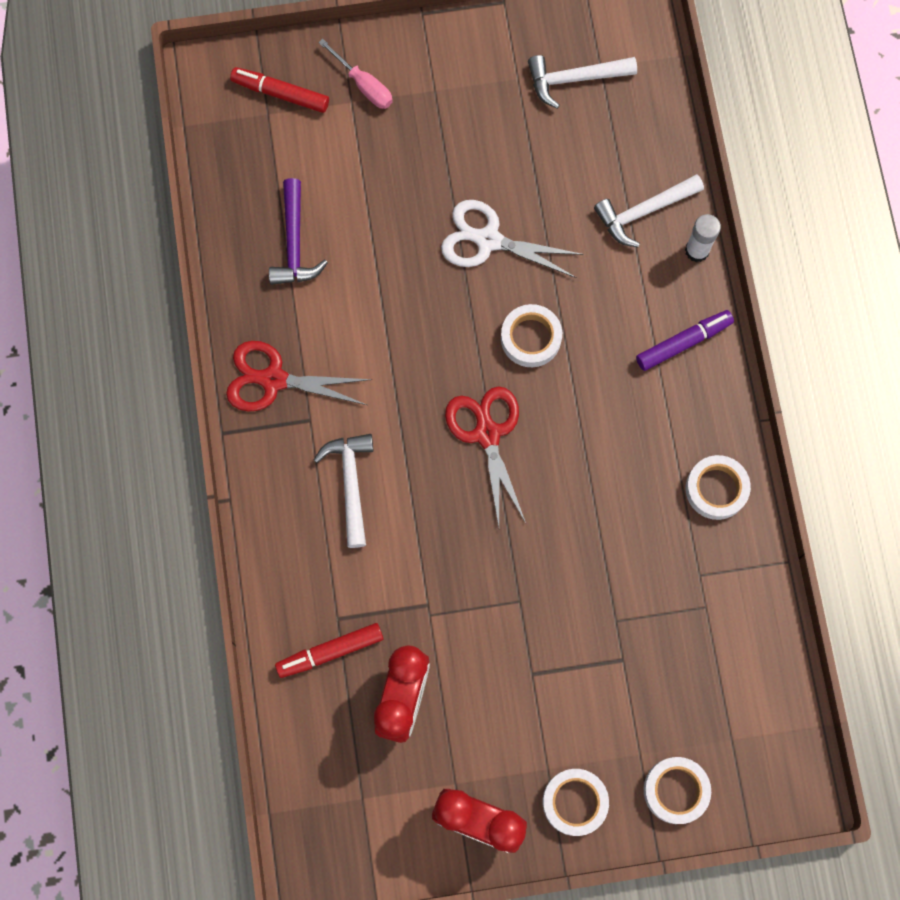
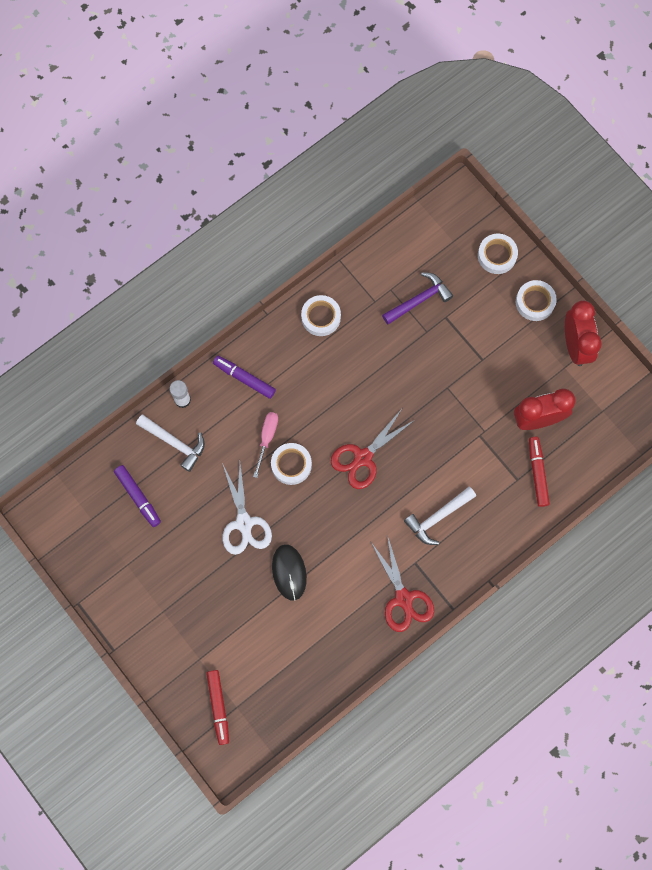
camera: 120 degrees left, 0 degrees up
(294, 243) = (312, 638): purple hammer -> purple hammer (419, 300)
(330, 651) = (537, 473): red marker -> red marker turned 135 degrees counterclockwise
(364, 85) = (183, 658): pink screwdriver -> pink screwdriver (267, 438)
(392, 260) = (289, 572): none -> black mouse
(574, 79) = (109, 530): white hammer -> none
(597, 133) = (138, 497): none -> purple marker

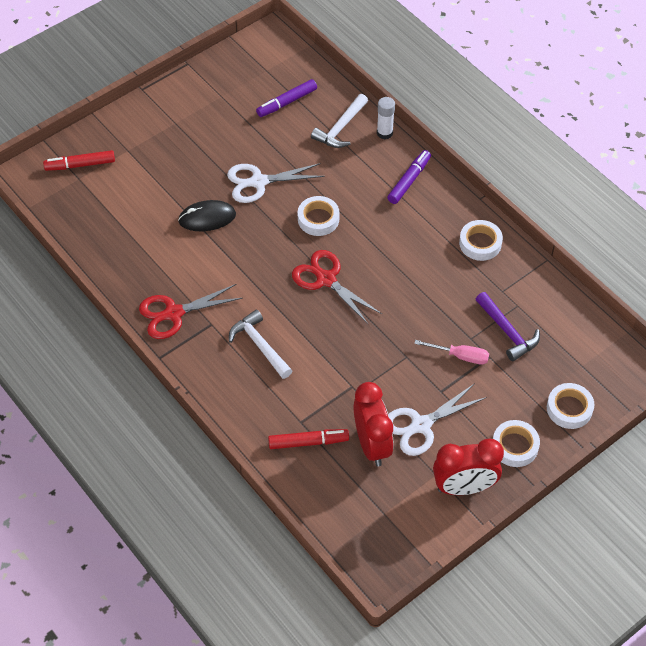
camera: 90 degrees right, 20 degrees down
(267, 438) = (346, 199): pink screwdriver -> pink screwdriver (460, 356)
(517, 377) = (421, 425): none -> white scissors

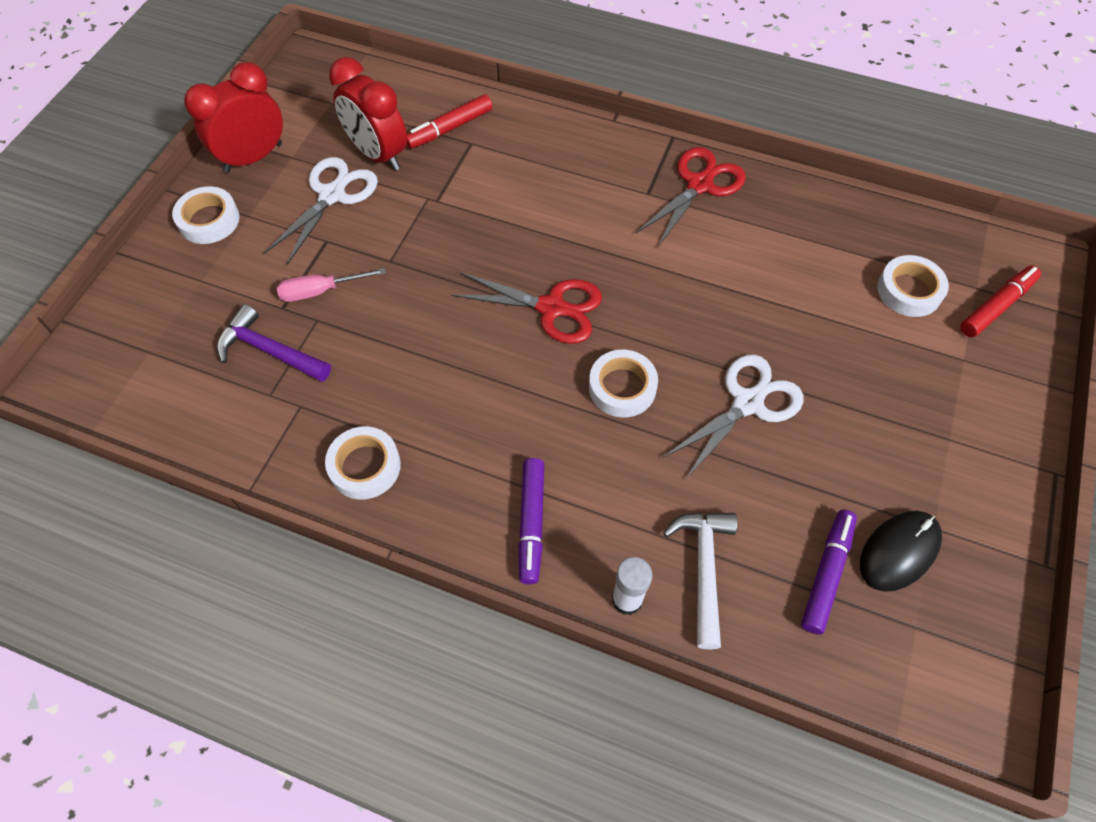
camera: 150 degrees right, 5 degrees up
(207, 218) = (768, 315): black mouse -> black mouse (899, 551)
(259, 345) = (574, 196): white hammer -> none
(569, 408) = (152, 290): white tape -> white tape (909, 291)

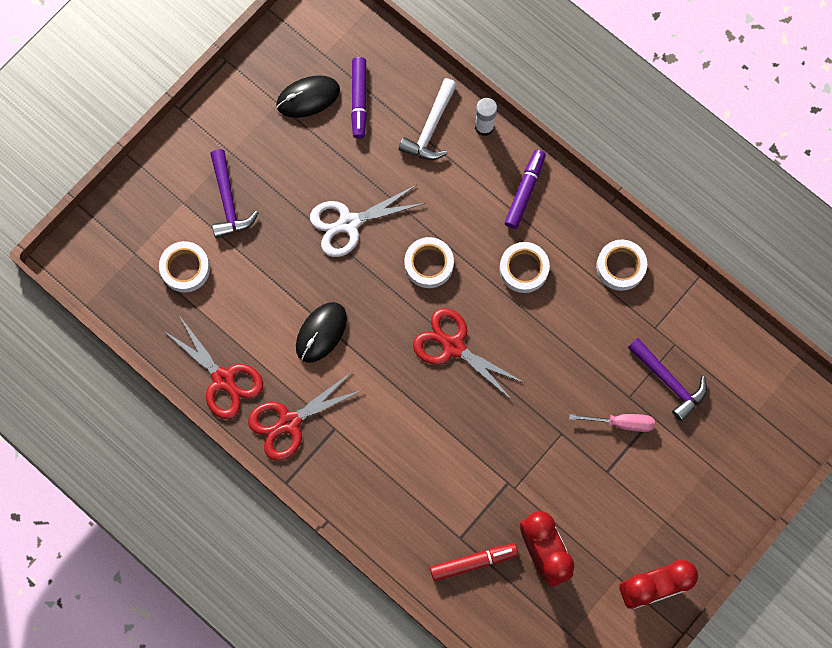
camera: 160 degrees left, 15 degrees up
(209, 220) = (697, 527): white tape -> white tape (524, 269)
(332, 195) = (592, 519): white scissors -> none
(713, 275) = (321, 332): none -> black mouse
(793, 201) = (223, 379): none -> red scissors
(826, 574) = (359, 100): purple marker -> purple marker turned 45 degrees counterclockwise
(911, 379) = (228, 201): none -> purple hammer
(996, 306) = (131, 234): red marker -> none

